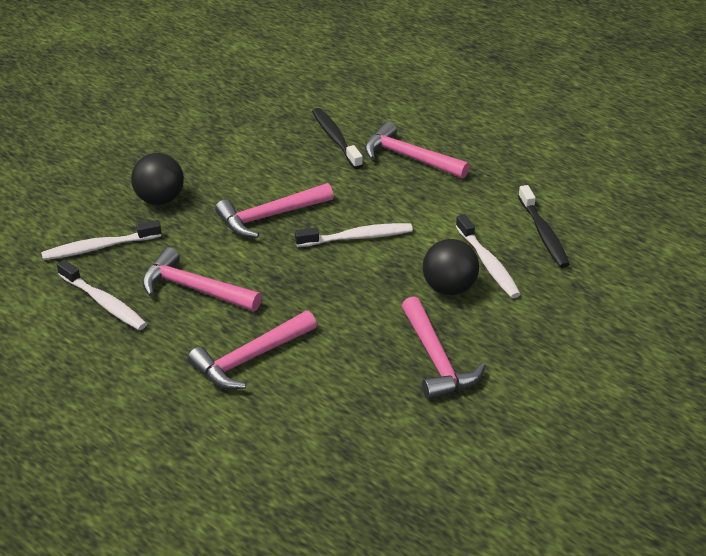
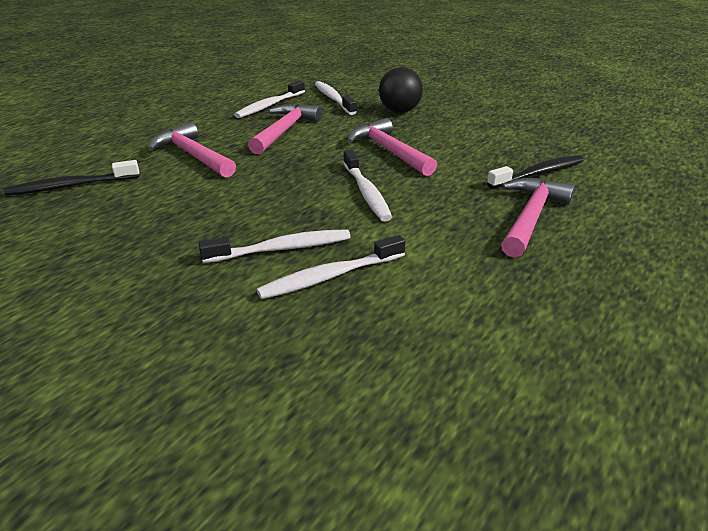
camera: 85 degrees right, 5 degrees down
(436, 360) = (161, 243): pink hammer -> none
(449, 288) = (282, 249): black ball -> white toothbrush
(543, 234) = (404, 326): black toothbrush -> black toothbrush (71, 186)

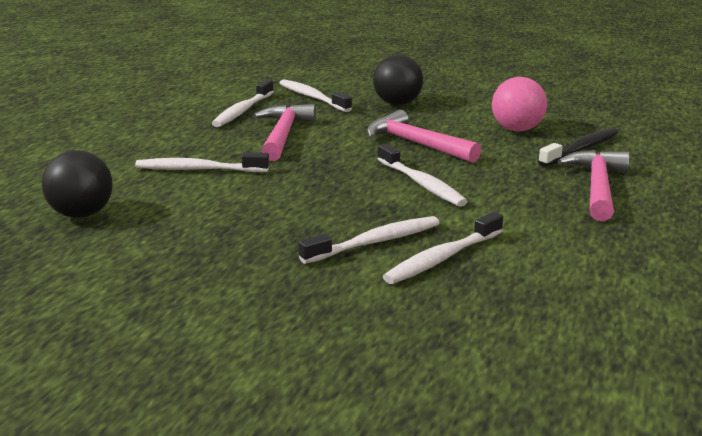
camera: 15 degrees left, 10 degrees down
(71, 186) = (81, 214): black toothbrush -> black ball
(193, 155) = (198, 169): pink hammer -> white toothbrush
(489, 147) = (517, 129): none -> pink ball

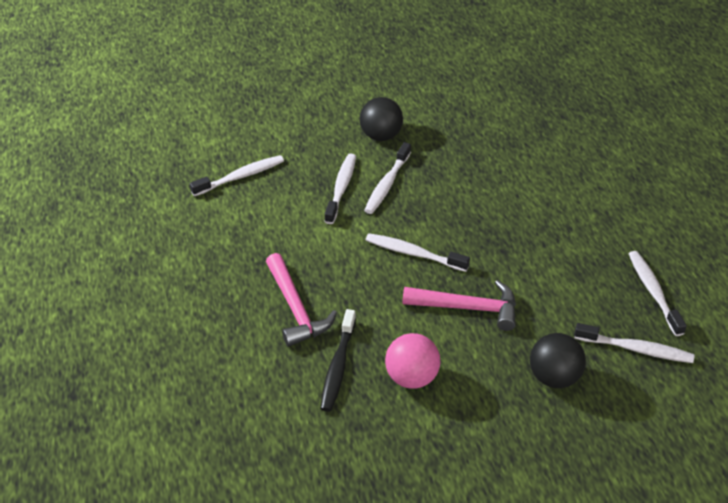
camera: 145 degrees right, 20 degrees up
(81, 214) = (561, 133): black ball -> black ball (381, 136)
(198, 169) = (565, 200): white toothbrush -> white toothbrush (241, 176)
(283, 135) = (574, 270): pink hammer -> none

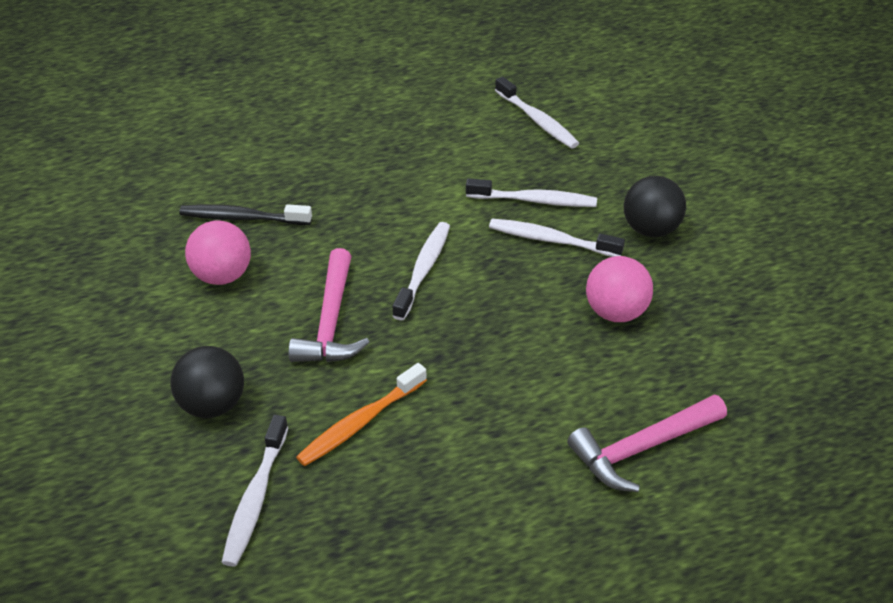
camera: 85 degrees right, 0 degrees up
(296, 309) = (327, 181): pink hammer -> pink hammer (641, 448)
(461, 162) = (615, 312): none -> pink ball
(566, 293) = (360, 423): none -> orange toothbrush
(653, 292) = (368, 530): white toothbrush -> none

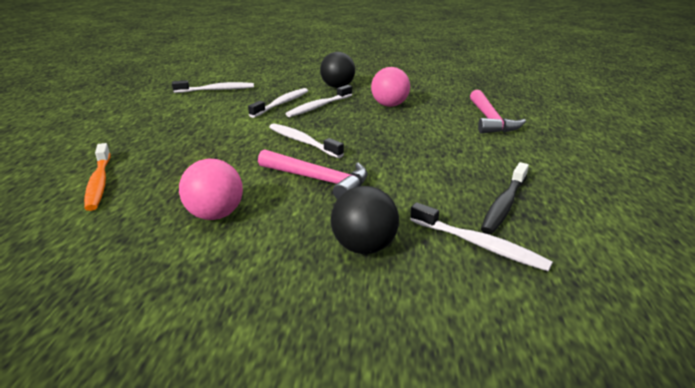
camera: 65 degrees left, 15 degrees down
(242, 218) = (158, 193): black toothbrush -> black toothbrush (504, 205)
(360, 423) = (425, 188): orange toothbrush -> orange toothbrush (99, 183)

